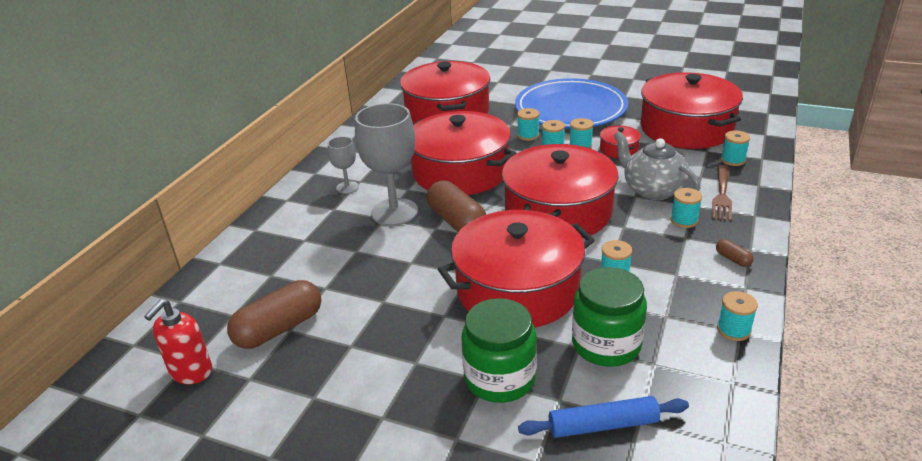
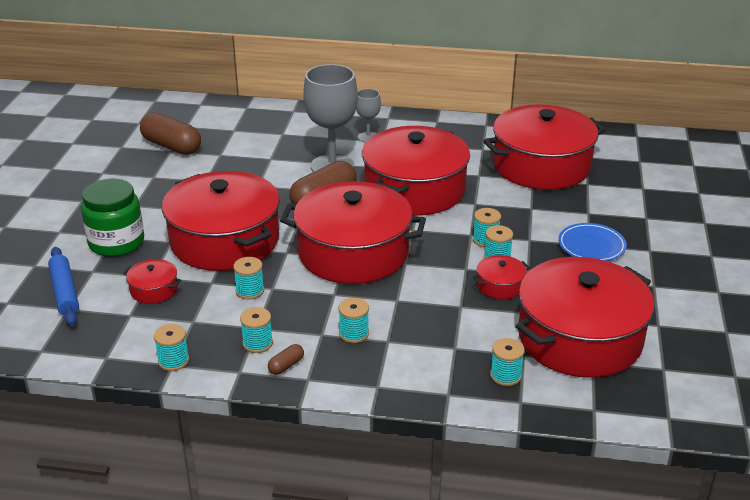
camera: 75 degrees right, 0 degrees up
(191, 372) = (128, 126): red soap dispenser -> none
(528, 135) = (509, 221): turquoise spool -> turquoise spool (257, 343)
(570, 109) = (591, 246): blue plate -> blue plate, size x0.47
(606, 344) = (154, 290): green jar -> red pot
(652, 190) = (412, 312): grey teapot -> none
(721, 195) = (416, 363): brown fork -> none

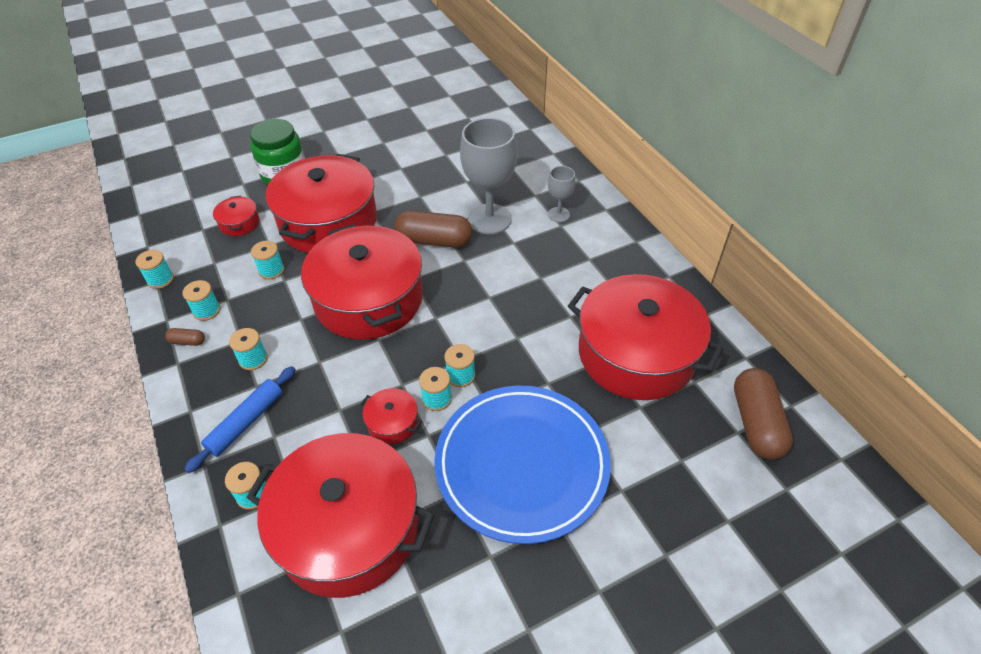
camera: 55 degrees right, 15 degrees up
(64, 292) = (209, 186): blue rolling pin -> blue rolling pin (246, 422)
(171, 146) = (433, 127): brown capsule -> brown capsule (756, 423)
(414, 190) = (501, 286): red pot -> none
(591, 246) = (521, 464): blue plate -> blue plate, size x2.14

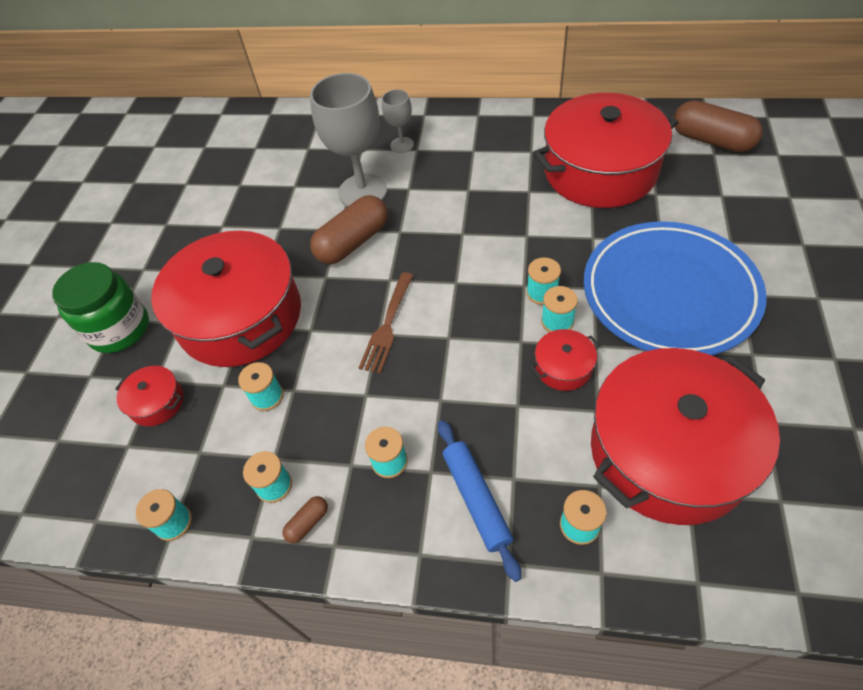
camera: 50 degrees left, 5 degrees up
(369, 299) = (387, 325): red pot -> brown fork

